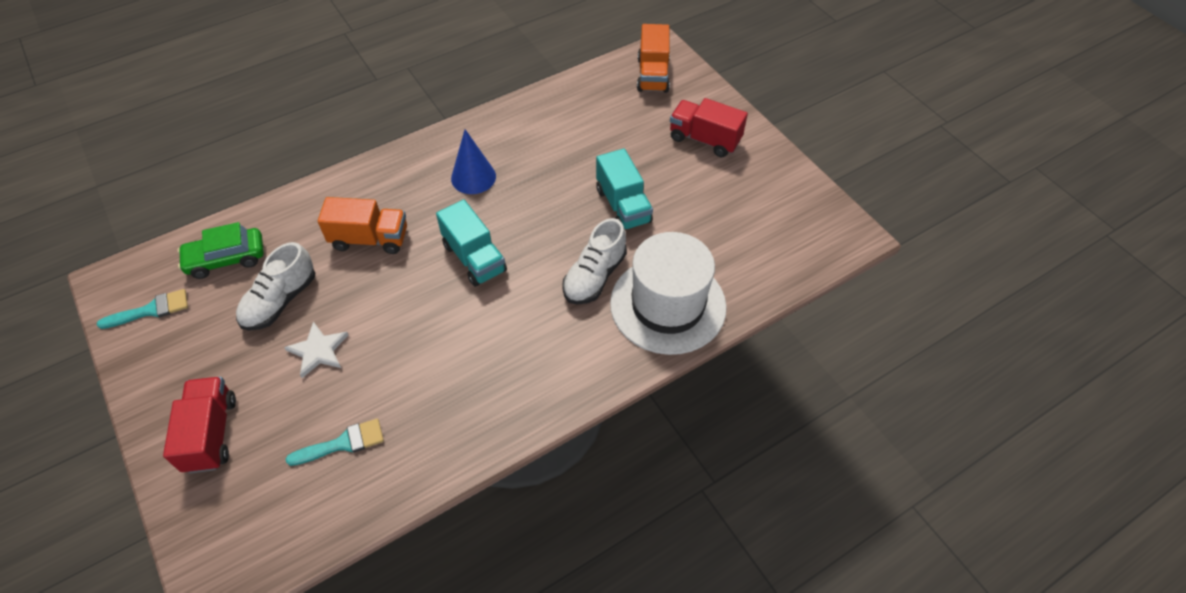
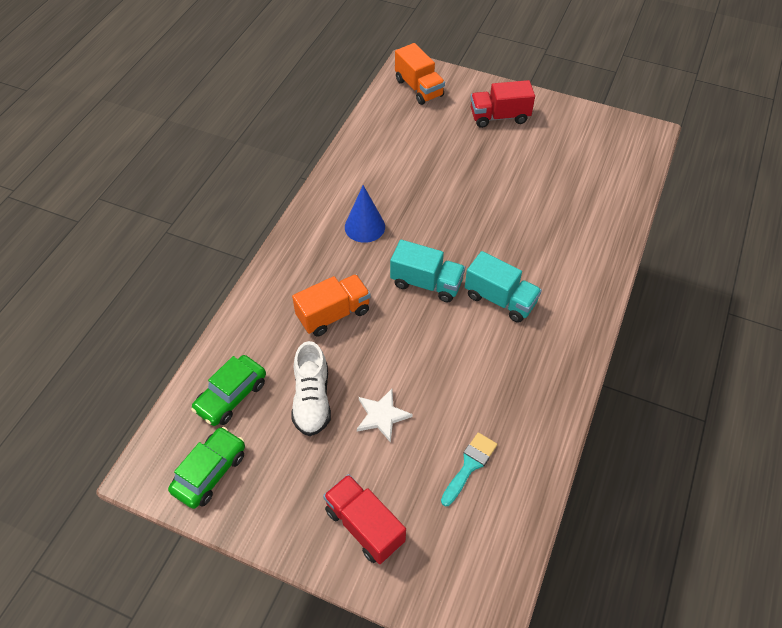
camera: 35 degrees left, 0 degrees up
(151, 310) = (210, 472): turquoise brush -> green car
(594, 276) = (521, 248): white shoe -> none
(623, 206) = (491, 190): turquoise truck -> turquoise truck (500, 299)
(668, 305) = (586, 240): white hat -> none

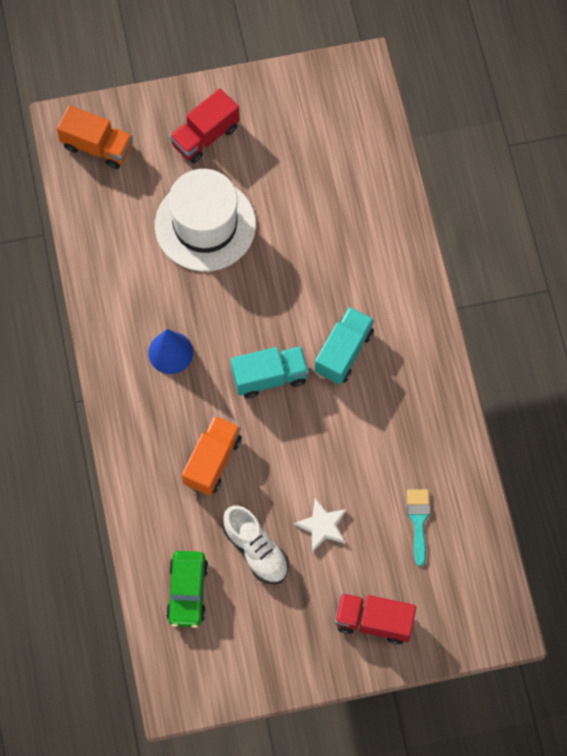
camera: 35 degrees left, 15 degrees up
(210, 472) = (224, 663): green car -> none
(456, 165) = (205, 225): none -> white hat
(500, 299) = (343, 352): turquoise truck -> turquoise truck turned 60 degrees counterclockwise

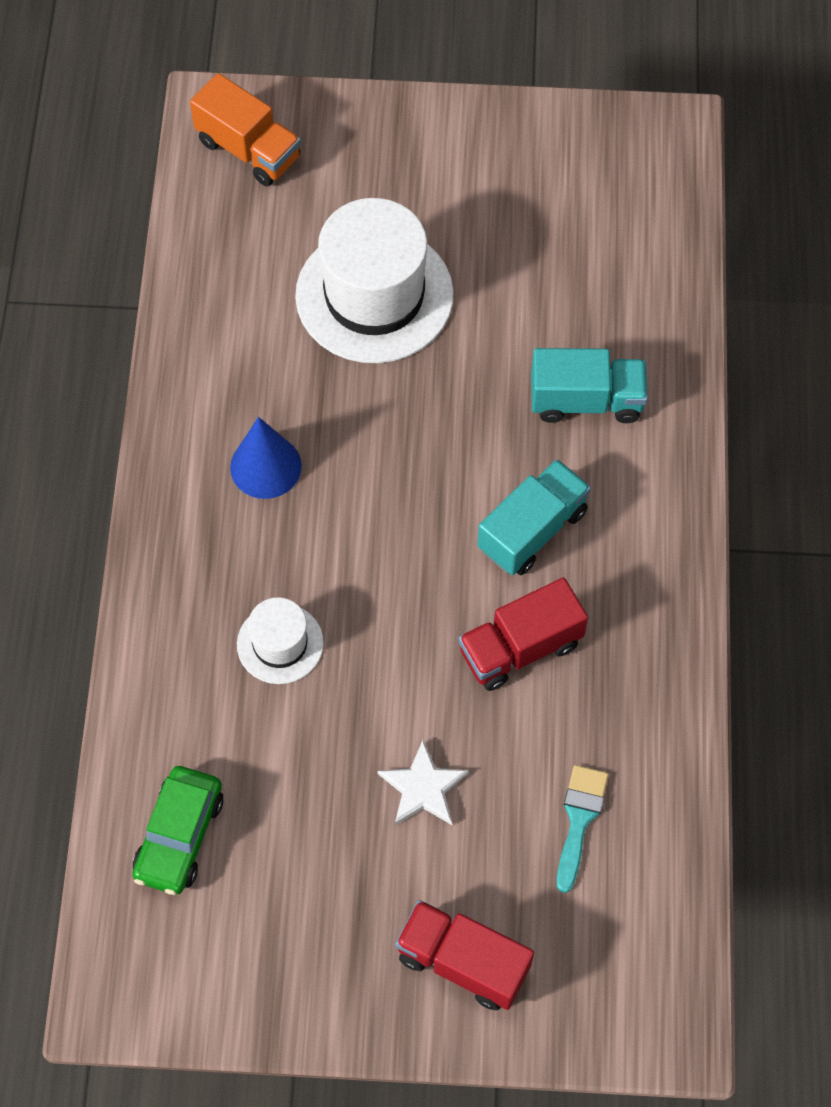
camera: 15 degrees right, 5 degrees down
(205, 136) = (412, 171): red truck -> red truck (520, 648)
(212, 461) = (280, 643): orange truck -> white hat
(256, 550) = (307, 798): white shoe -> none
(270, 377) = (406, 539): turquoise truck -> turquoise truck (586, 400)

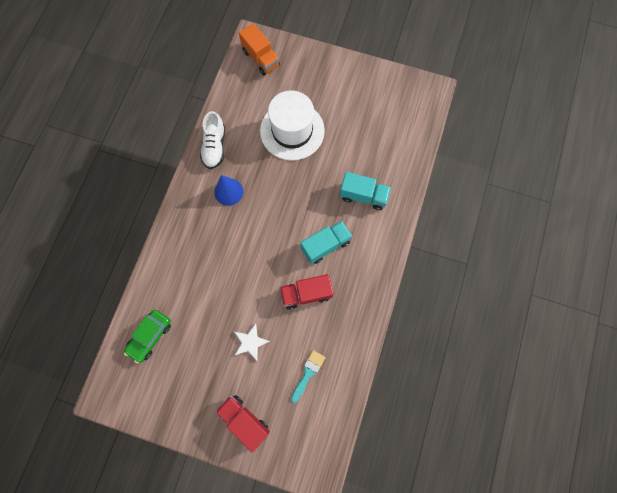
camera: 15 degrees right, 10 degrees up
(200, 373) = (214, 147): none -> white shoe
(280, 643) = (212, 267): white hat -> none

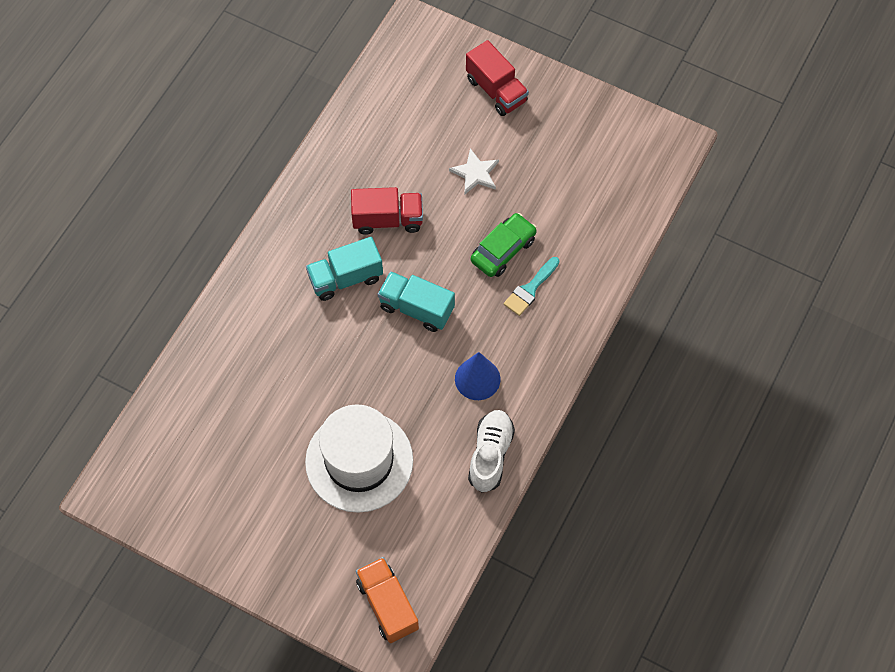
camera: 170 degrees left, 10 degrees down
(150, 336) = (611, 201): green car -> green car (503, 250)
(308, 373) = (405, 127): turquoise brush -> turquoise brush (530, 289)
(363, 196) = (271, 339): turquoise truck -> turquoise truck (416, 308)

